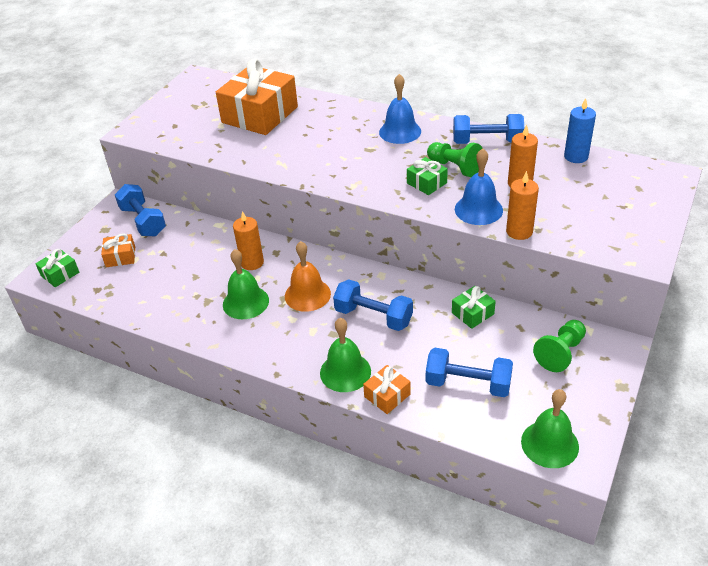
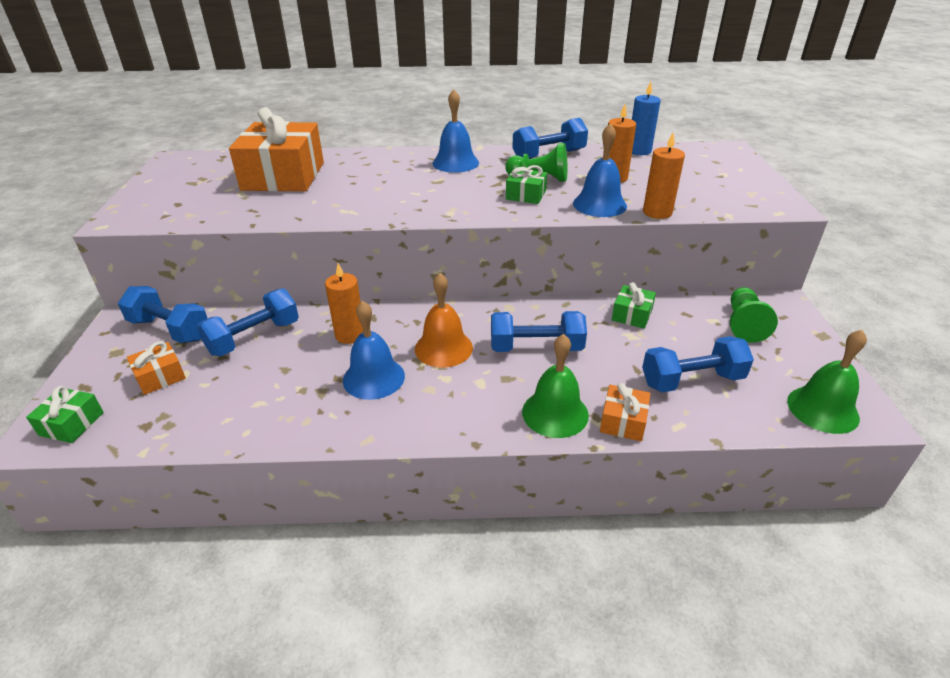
camera: 30 degrees left, 5 degrees down
(190, 244) = (254, 337): none -> blue dumbbell
(245, 302) = (373, 378): green bell -> blue bell

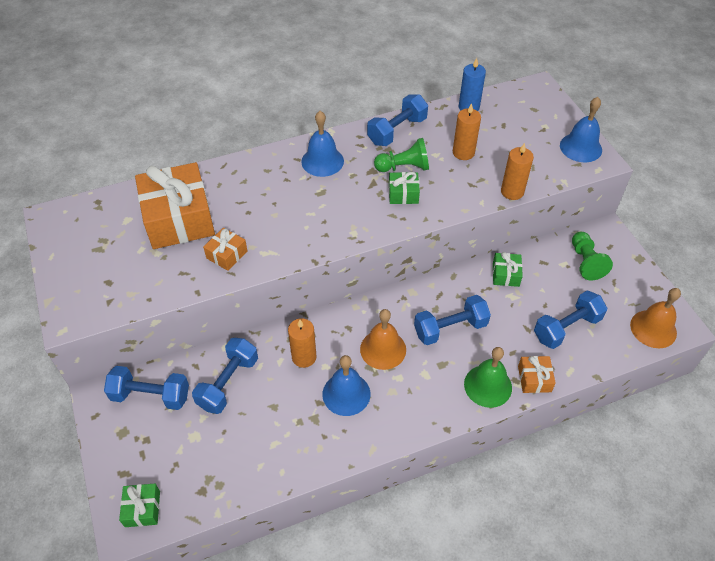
camera: 20 degrees left, 15 degrees up
(160, 376) = (179, 444): orange gift -> orange gift (227, 254)
(599, 204) = (465, 192): blue bell -> blue bell (580, 147)
(822, 409) = (653, 328): green bell -> orange bell

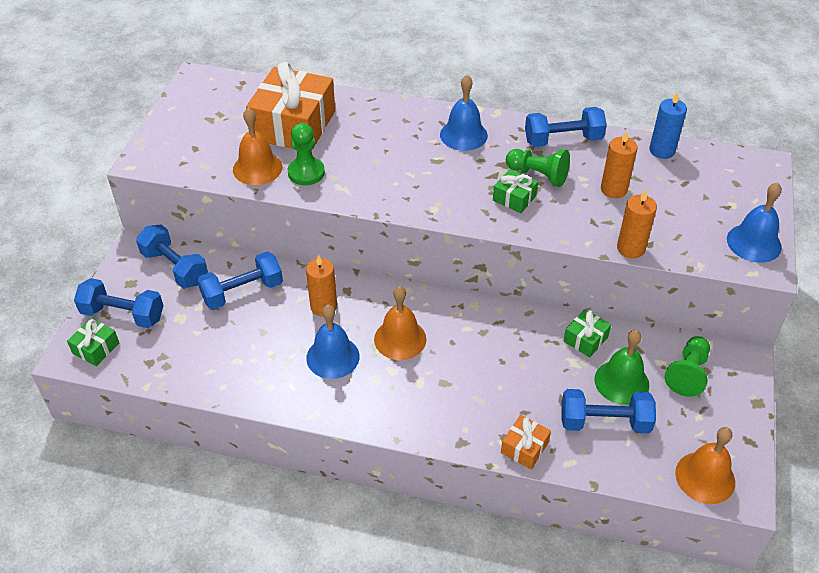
camera: 35 degrees right, 5 degrees down
(181, 272) = (257, 168): none -> orange bell
(227, 254) = (306, 173): orange gift -> green pawn
(450, 328) = (481, 356): blue dumbbell -> blue dumbbell (123, 315)
(488, 386) = (471, 426): green bell -> green bell (621, 382)

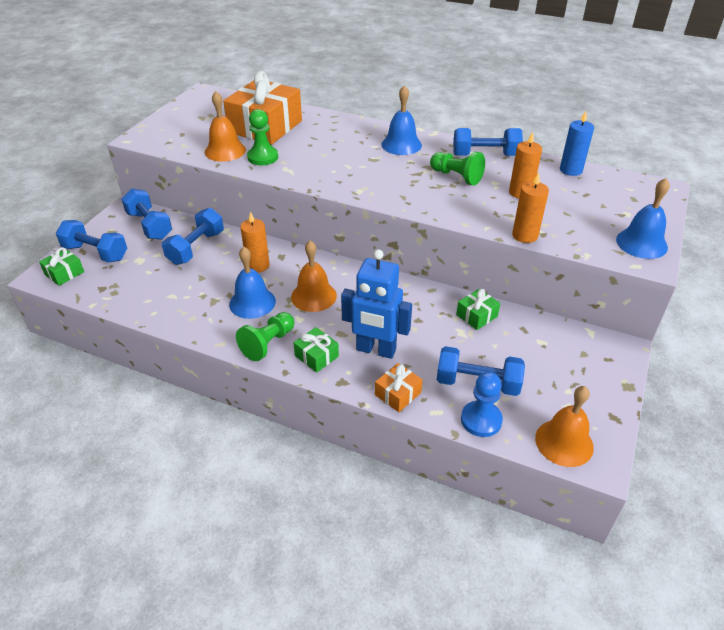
camera: 10 degrees right, 5 degrees down
(242, 292) = (196, 248): blue dumbbell -> blue dumbbell turned 45 degrees counterclockwise
(487, 398) = (376, 350): none -> blue robot
(514, 198) = (431, 190): green gift -> green gift (316, 356)
(617, 465) = (481, 420): none -> blue pawn
(621, 382) = (501, 353): green bell -> none
(688, 373) = (565, 354): green pawn -> green pawn (268, 343)

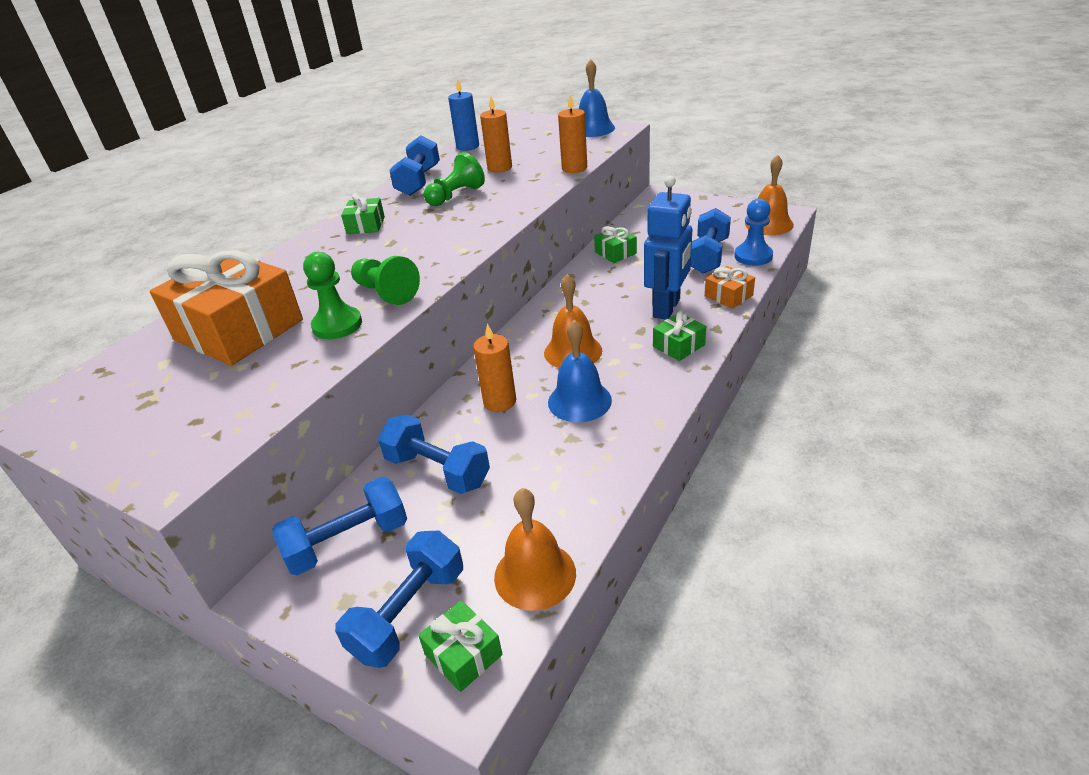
camera: 80 degrees left, 5 degrees down
(225, 151) = (294, 363): orange bell -> orange bell (535, 575)
(268, 343) = (659, 382): green pawn -> green pawn (386, 292)
(401, 144) = (366, 225): blue bell -> green gift

